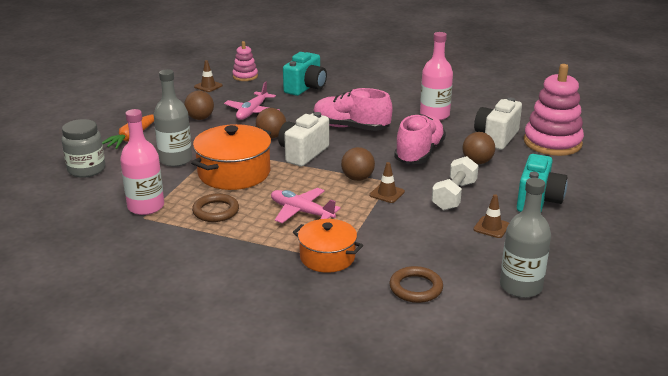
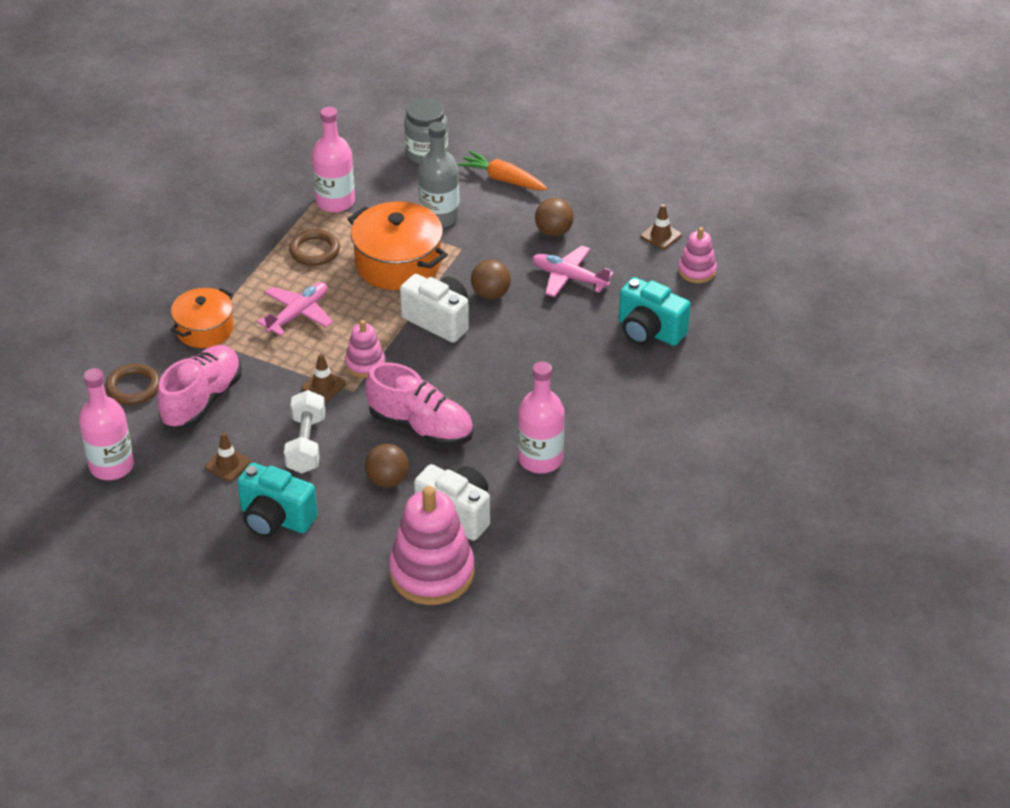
camera: 95 degrees right, 15 degrees up
(350, 127) = (509, 368): pink shoe -> pink shoe (202, 400)
(357, 178) = (365, 364): brown ball -> pink stacking toy
(454, 195) = (306, 444): white dumbbell -> white dumbbell turned 60 degrees clockwise
(520, 286) = (111, 466): grey bottle -> pink bottle

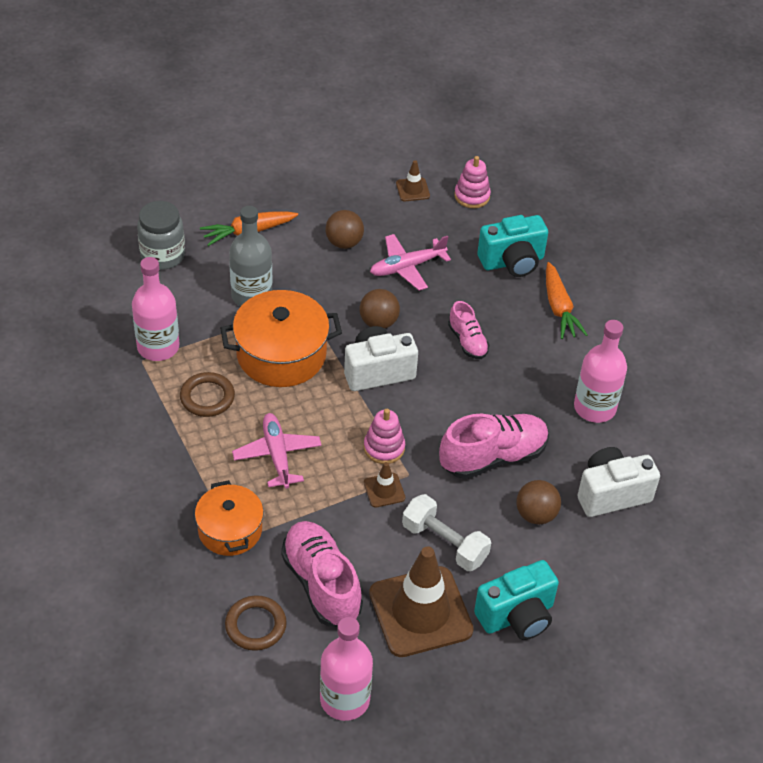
camera: 55 degrees left, 5 degrees up
(228, 464) = (420, 612): brown traffic cone -> brown traffic cone, size x2.30
(432, 573) = (664, 548): pink stacking toy -> none
(528, 351) = (467, 341): none -> pink shoe
(629, 384) = (559, 308): none -> orange carrot

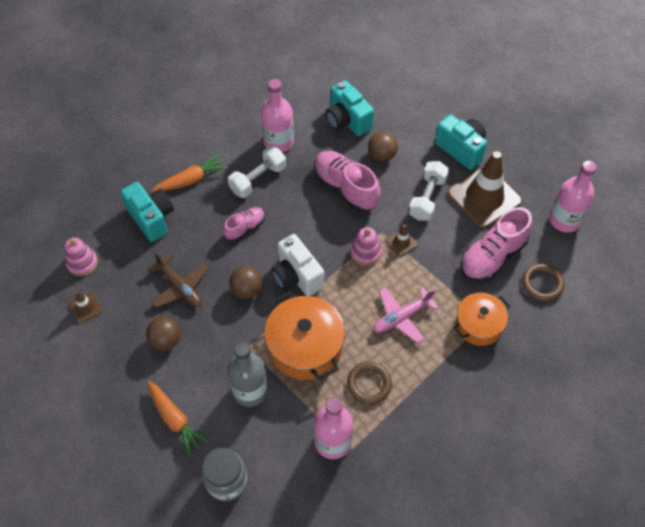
camera: 105 degrees left, 10 degrees up
(406, 267) = (180, 287): pink plane -> brown plane
(538, 371) = (258, 179): none -> white dumbbell
(611, 494) = (347, 120): white camera -> turquoise camera

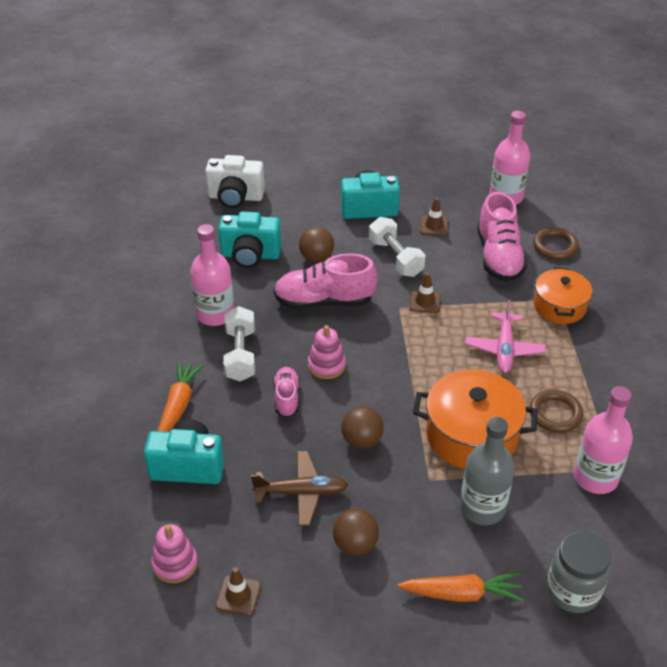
camera: 50 degrees left, 15 degrees down
(296, 276) = (385, 394): white camera -> white camera (235, 197)
(365, 253) = (410, 331): pink stacking toy -> pink stacking toy (326, 365)
(484, 198) = (434, 226): brown traffic cone -> brown traffic cone, size x0.43

